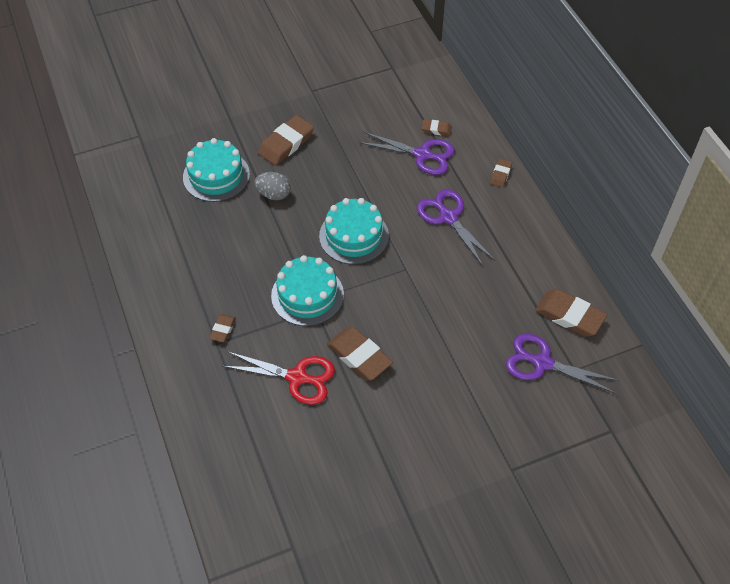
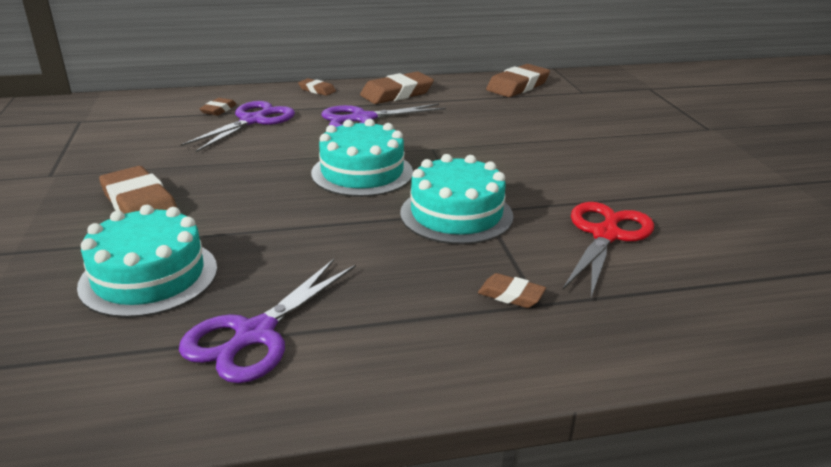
camera: 80 degrees left, 25 degrees down
(273, 194) = (240, 224): grey egg -> none
(359, 356) = (567, 188): brown eraser -> brown eraser (397, 94)
(542, 363) = (575, 102): purple scissors -> purple scissors (254, 335)

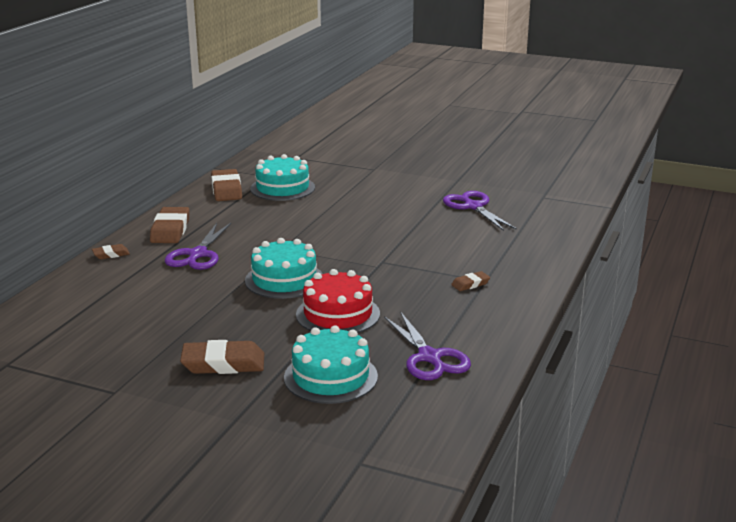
camera: 55 degrees left, 5 degrees down
(218, 110) = (86, 301): brown eraser -> none
(253, 120) = (134, 293): purple scissors -> purple scissors (473, 206)
(313, 228) = (338, 314): none -> red cake
(456, 214) = (376, 270): turquoise cake -> turquoise cake (282, 188)
(605, 235) = (446, 242): red scissors -> none

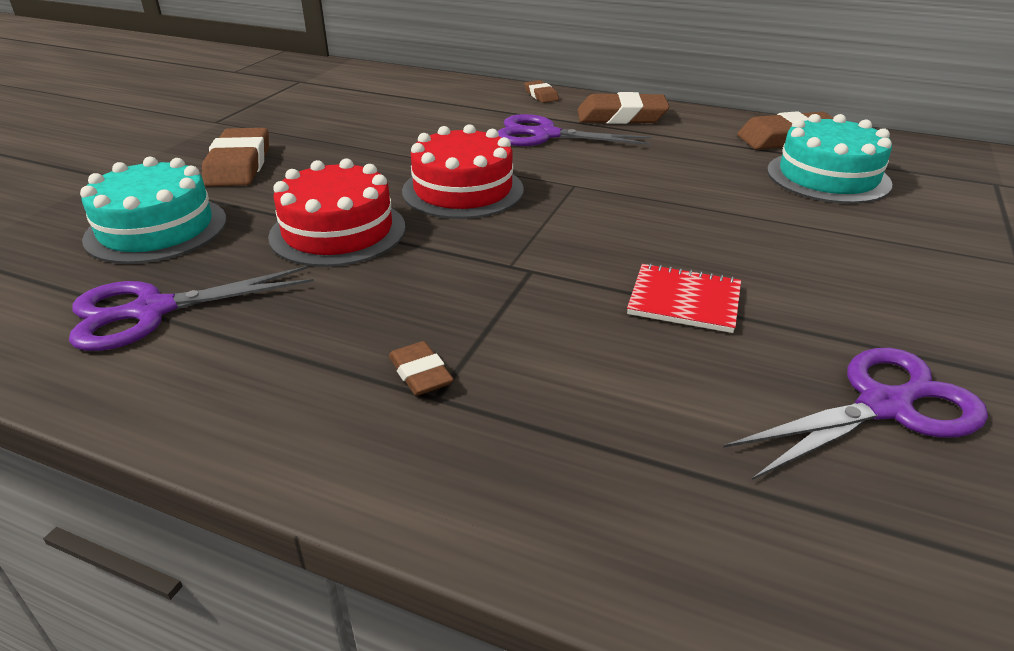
camera: 90 degrees right, 10 degrees up
(284, 280) = (463, 190): turquoise cake -> red cake
(407, 231) = (684, 300): none -> red notebook

